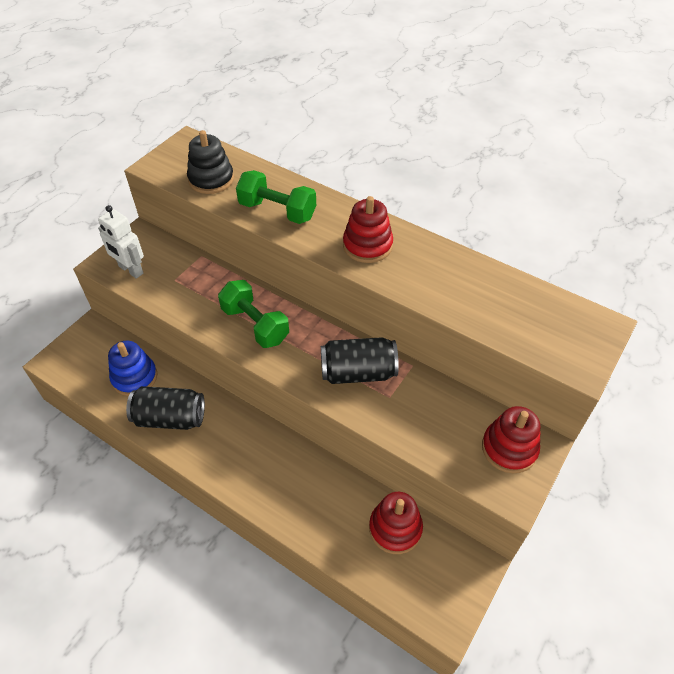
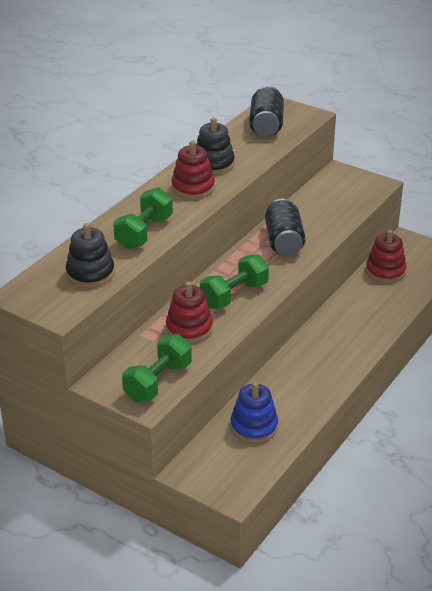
camera: 90 degrees left, 15 degrees down
(130, 270) = (158, 382): white robot -> green dumbbell
(170, 418) = (300, 396): black can -> black can (266, 125)
(423, 262) = (213, 164): none -> black stacking toy
(509, 448) = (343, 182): red stacking toy -> red stacking toy (189, 328)

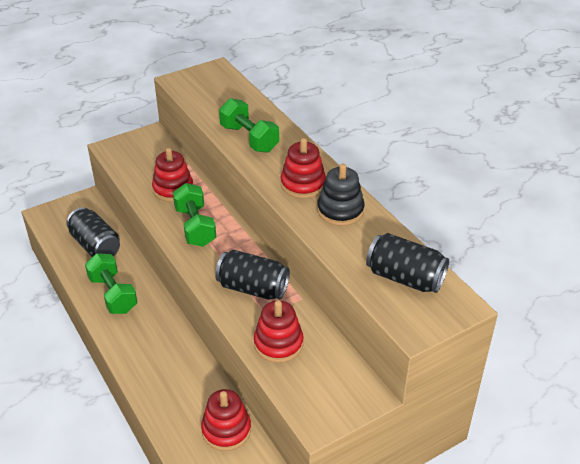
camera: 115 degrees right, 5 degrees up
(90, 273) = (214, 101): black stacking toy -> none
(158, 382) = (127, 158): green dumbbell -> green dumbbell (113, 294)
(254, 427) = (96, 245): blue stacking toy -> black can
(329, 214) = (278, 343): none -> red stacking toy

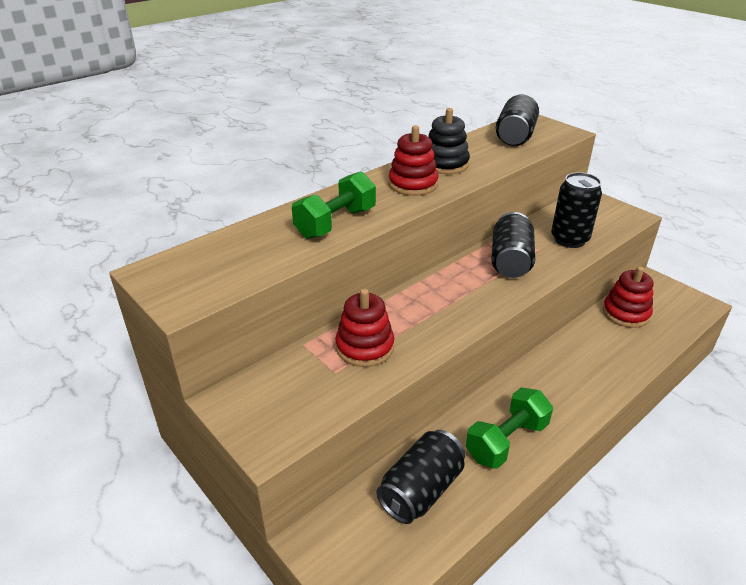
camera: 100 degrees left, 5 degrees down
(195, 227) = (433, 314): green dumbbell -> none
(278, 343) = (569, 239): red stacking toy -> black can

